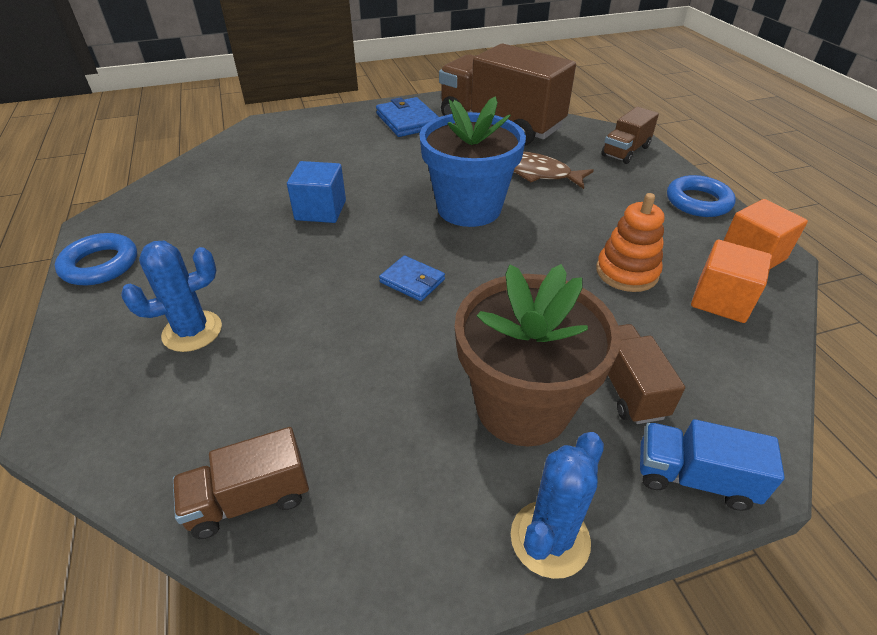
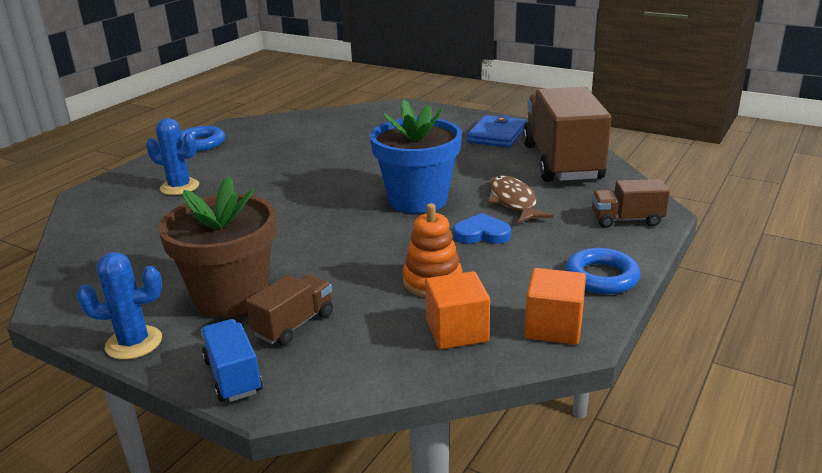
camera: 50 degrees right, 15 degrees down
(249, 499) = (84, 254): brown truck -> none
(320, 210) = (335, 163): blue cube -> none
(412, 281) = (305, 218): blue wallet -> none
(572, 211) = (482, 234): none -> blue heart

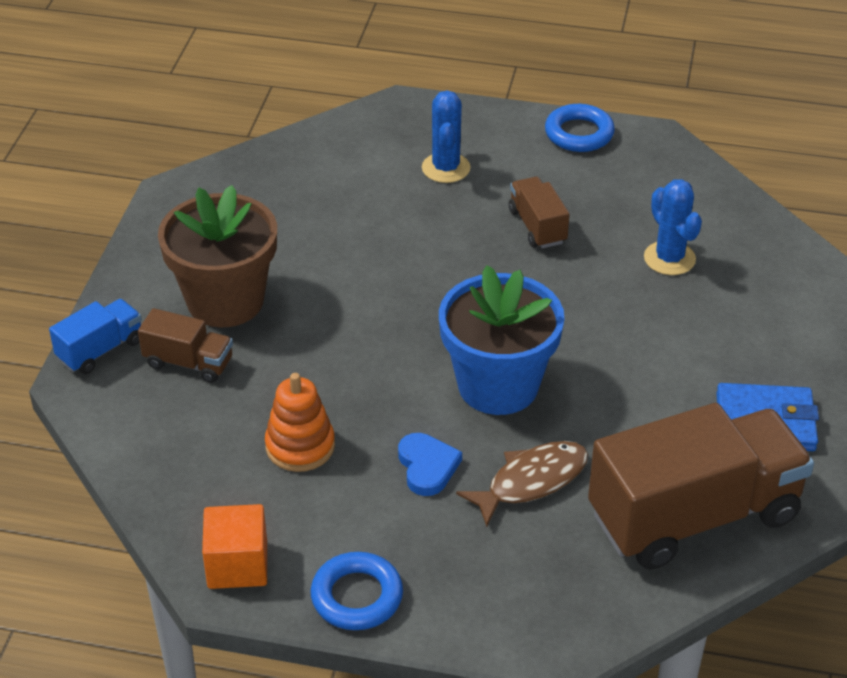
camera: 70 degrees right, 15 degrees up
(134, 343) = (133, 268): blue cactus -> blue cactus (669, 258)
(457, 331) = (209, 487): orange cube -> none
(627, 220) = (523, 610): brown truck -> brown truck (537, 226)

